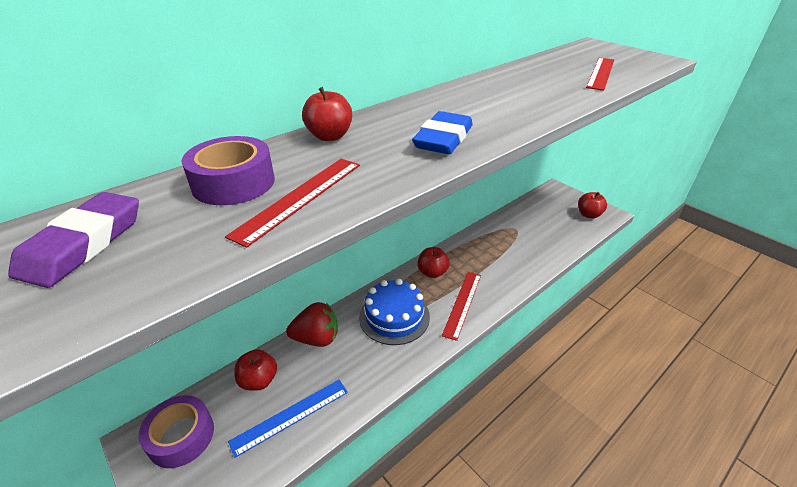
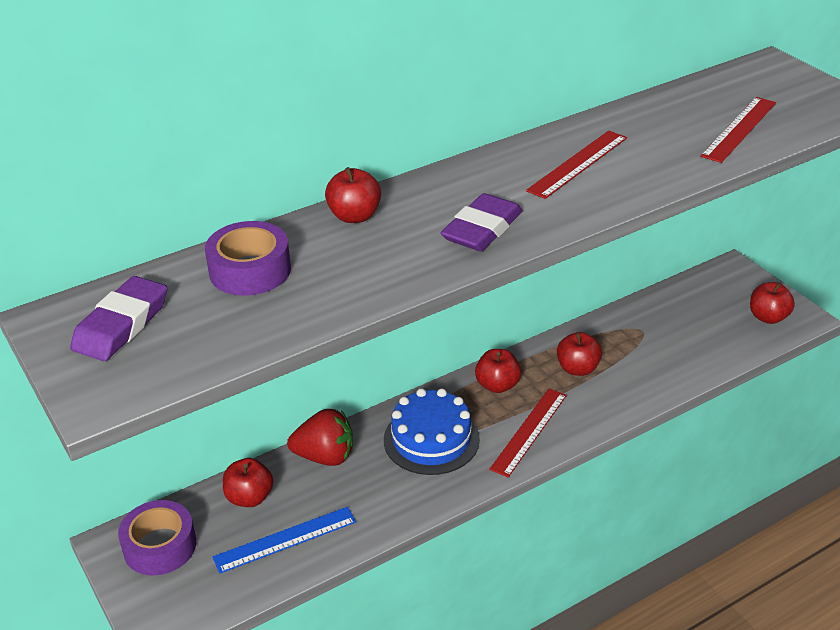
camera: 10 degrees right, 0 degrees up
(300, 197) = (314, 293): red ruler -> red ruler (578, 164)
(443, 139) = (482, 229): blue eraser -> purple eraser
(482, 256) = (577, 369): none -> red apple

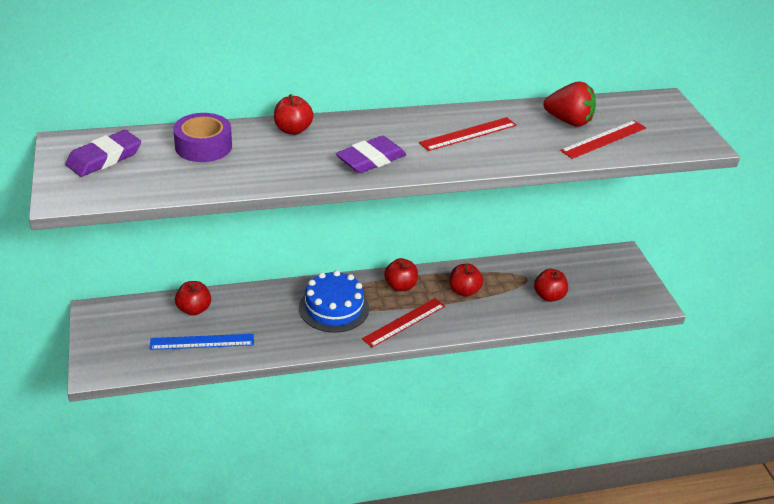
camera: 15 degrees right, 0 degrees up
(160, 546) = (122, 322): purple tape -> none
(325, 456) = (257, 298): red strawberry -> red strawberry (568, 121)
(768, 317) = (628, 295): red apple -> red apple (548, 296)

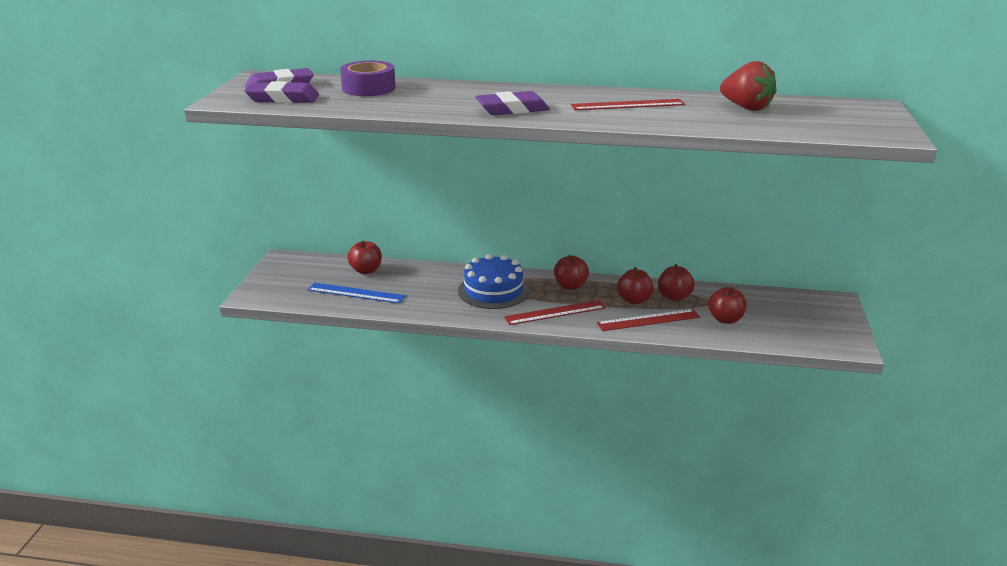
camera: 25 degrees right, 10 degrees down
(126, 180) = (282, 98): none -> purple eraser
(293, 130) = (458, 87): red apple -> red apple (674, 297)
(604, 139) = (775, 121): red ruler -> red ruler (648, 320)

